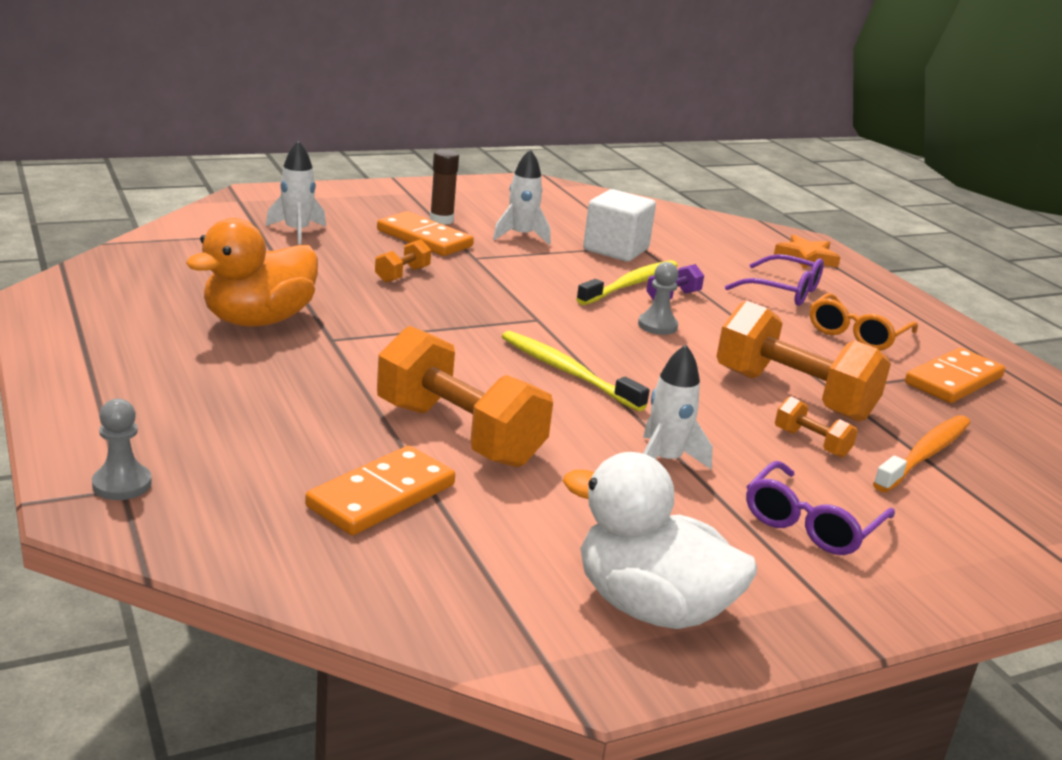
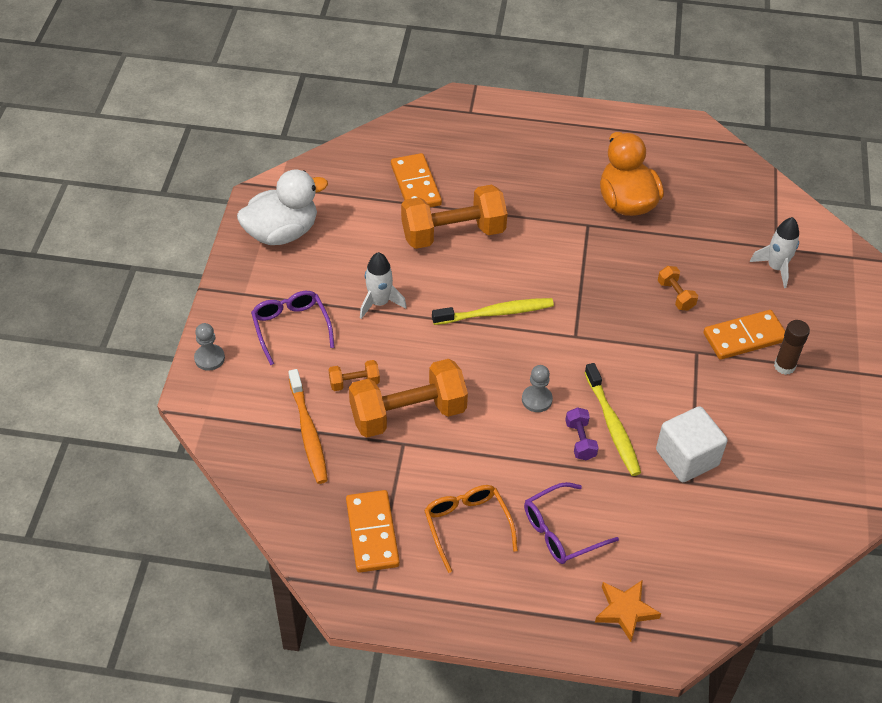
camera: 125 degrees right, 25 degrees up
(122, 484) = (473, 112): grey pawn -> grey pawn (209, 358)
(521, 236) = (735, 404): white rocket -> none

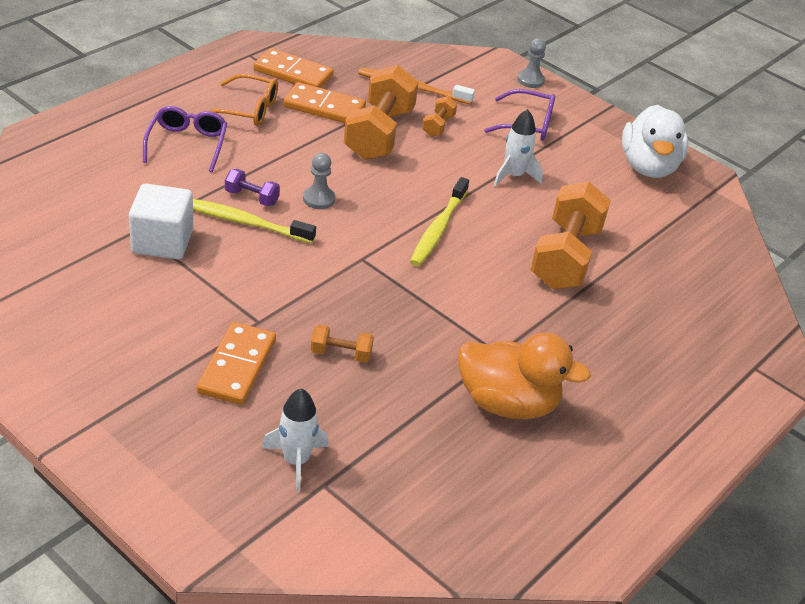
camera: 120 degrees right, 10 degrees down
(415, 185) = (656, 269): orange domino -> orange domino (324, 107)
(625, 610) = (88, 135): orange star -> none
(784, 366) = (172, 370): brown glue stick -> none

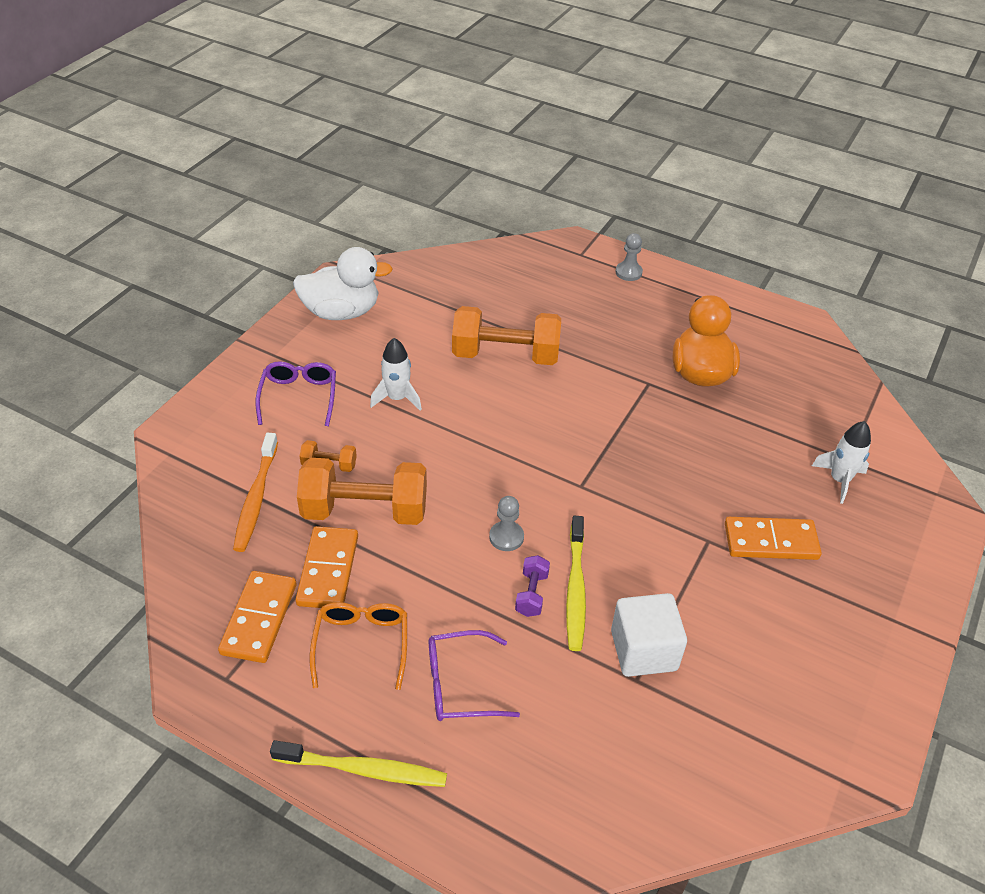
camera: 100 degrees left, 5 degrees up
(341, 354) = (711, 476): orange dumbbell -> none
(438, 229) = (508, 440): yellow toothbrush -> yellow toothbrush (364, 769)
(530, 80) = (206, 402): grey pawn -> grey pawn (628, 272)

